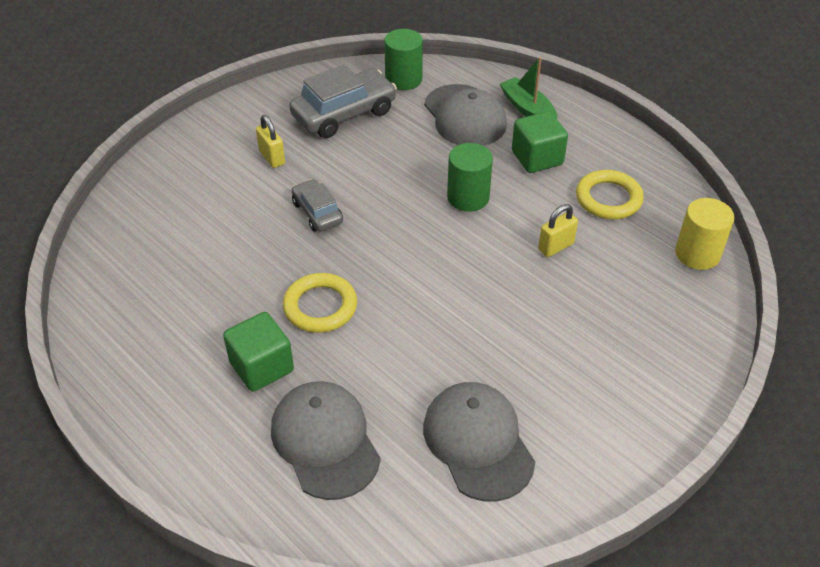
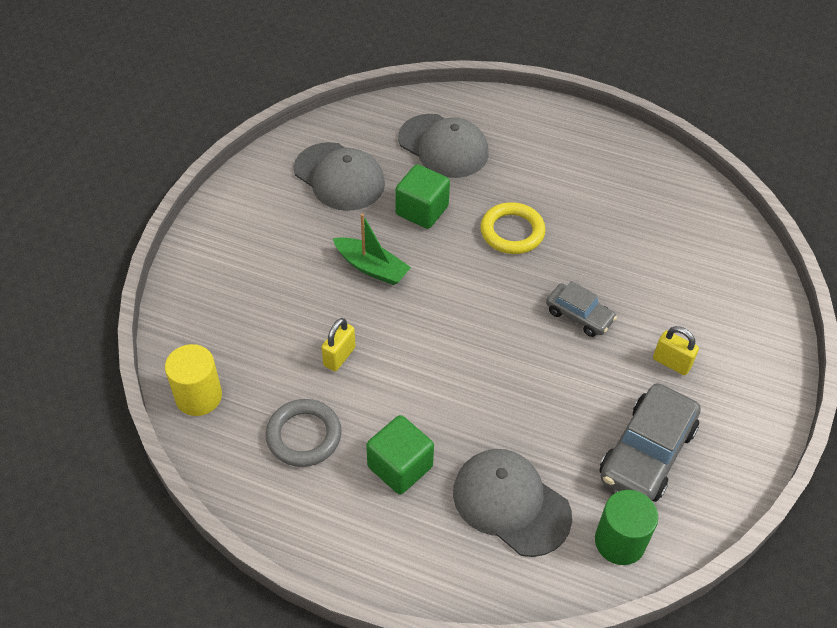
camera: 155 degrees right, 5 degrees up
(261, 367) = (521, 176): green cube -> green cube (422, 210)
(468, 197) = (448, 385): green cylinder -> none
(528, 109) = (442, 546): green boat -> green boat (372, 267)
(608, 199) = (304, 436): yellow ring -> grey ring

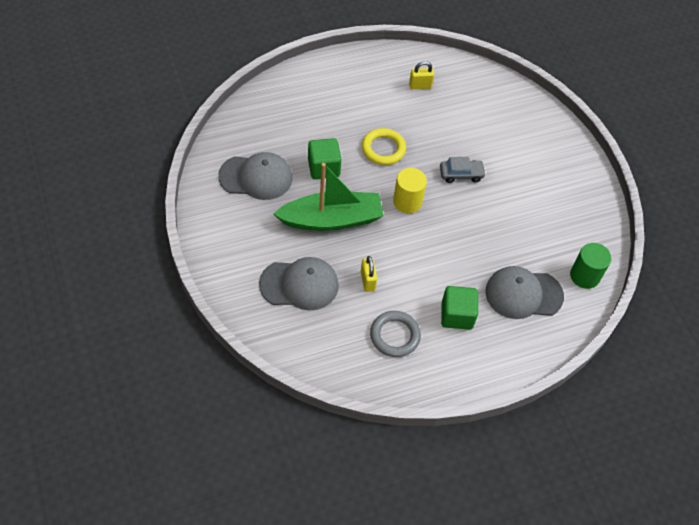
camera: 45 degrees left, 5 degrees up
(198, 396) = (318, 357): yellow cylinder -> yellow cylinder (407, 201)
(372, 267) = (331, 219): green boat -> green boat, size x1.77
(443, 146) = (295, 120): grey cap -> grey cap (299, 285)
(647, 453) = (556, 224): grey car -> none
(671, 363) = (525, 170): yellow padlock -> yellow padlock (420, 86)

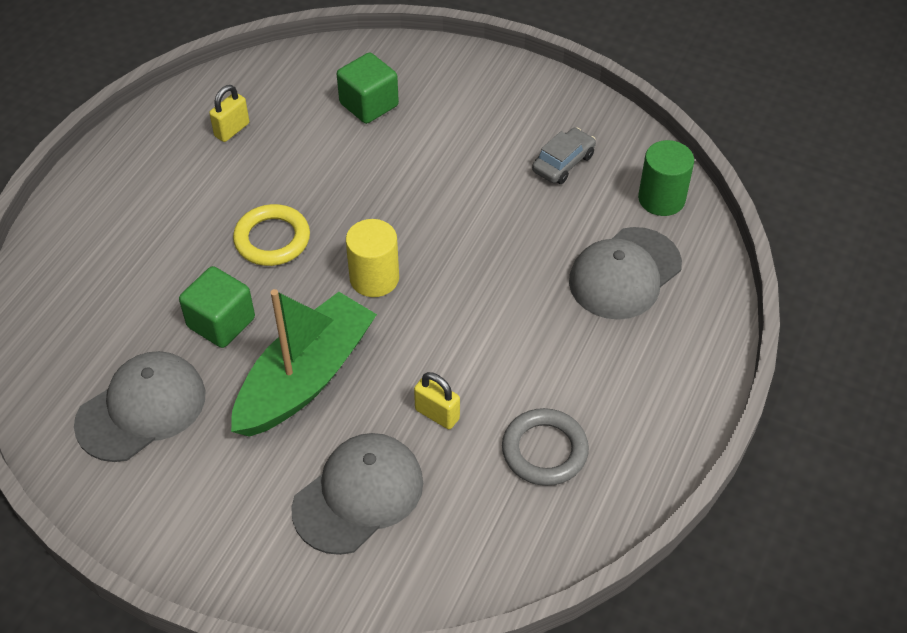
camera: 40 degrees left, 5 degrees down
(457, 315) = (584, 362): green cube -> green cube (369, 105)
(461, 174) = (400, 195): grey car -> grey car (563, 163)

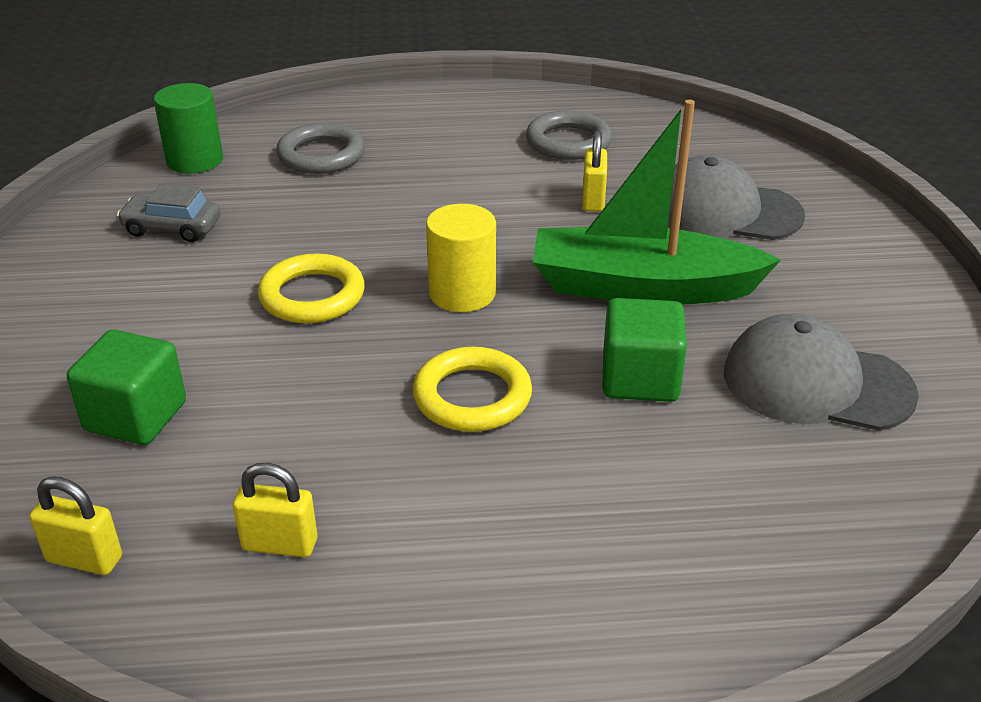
camera: 120 degrees left, 15 degrees down
(280, 69) = (84, 559): none -> yellow padlock
(428, 205) = (312, 296): none -> yellow ring
(624, 273) = (321, 155): grey cap -> grey ring

